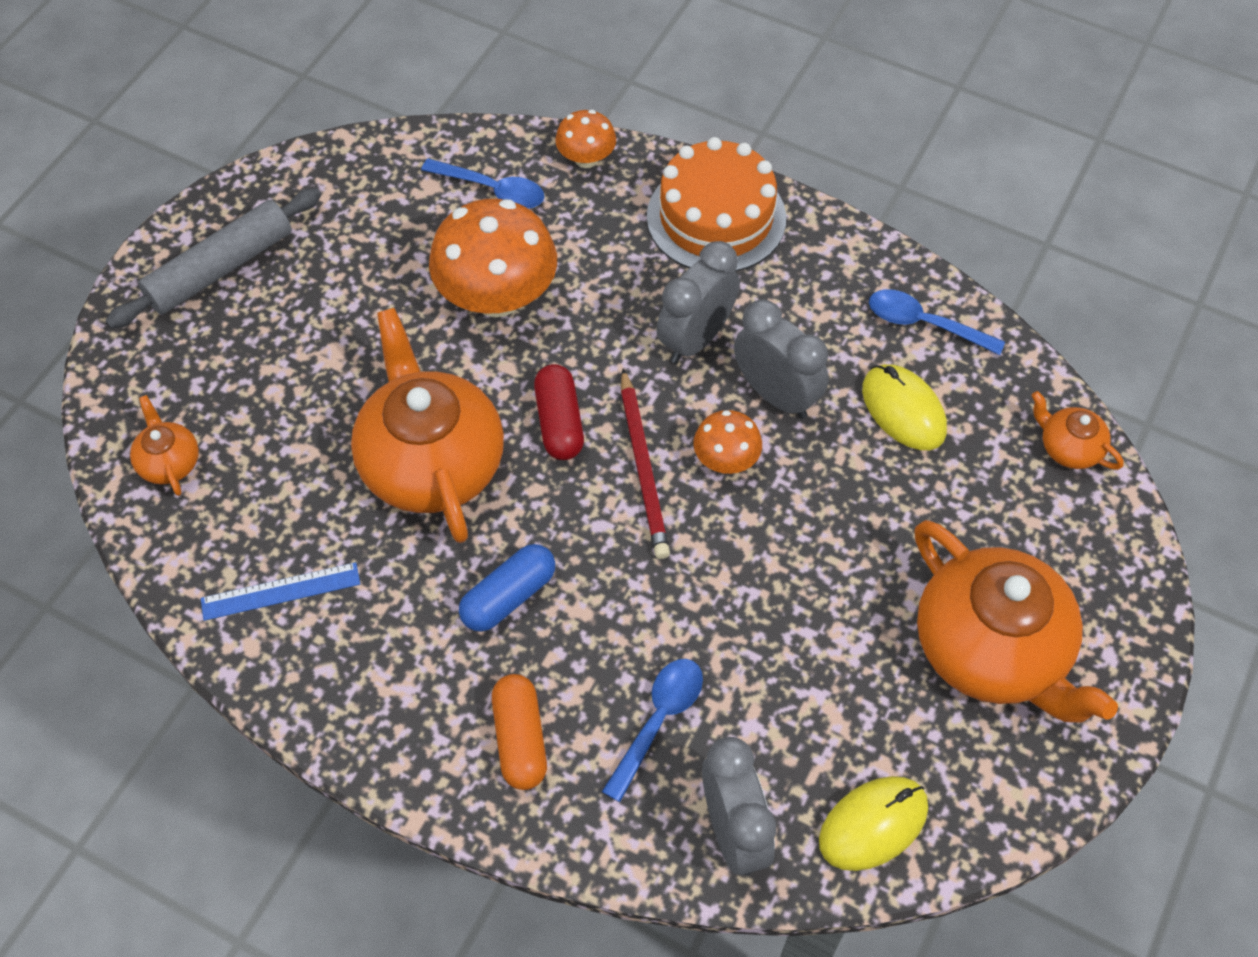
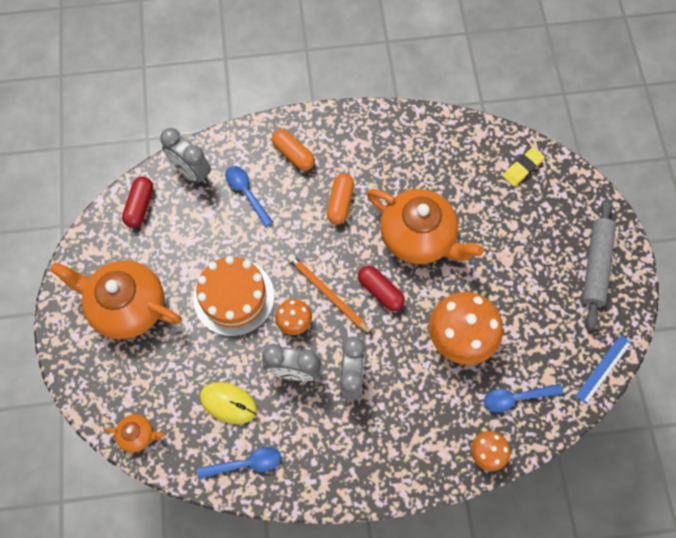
camera: 145 degrees right, 10 degrees up
(169, 462) = (522, 168): orange teapot -> yellow eraser
(281, 592) = (429, 149): blue ruler -> blue ruler (603, 369)
(509, 596) = (340, 203): blue capsule -> orange capsule
(643, 467) = (327, 294): red pencil -> orange pencil
(658, 720) = (246, 193): blue spoon -> blue spoon turned 150 degrees clockwise
(716, 217) = (393, 460): orange cake -> orange cake (233, 297)
(873, 824) = (140, 206): yellow mouse -> red capsule

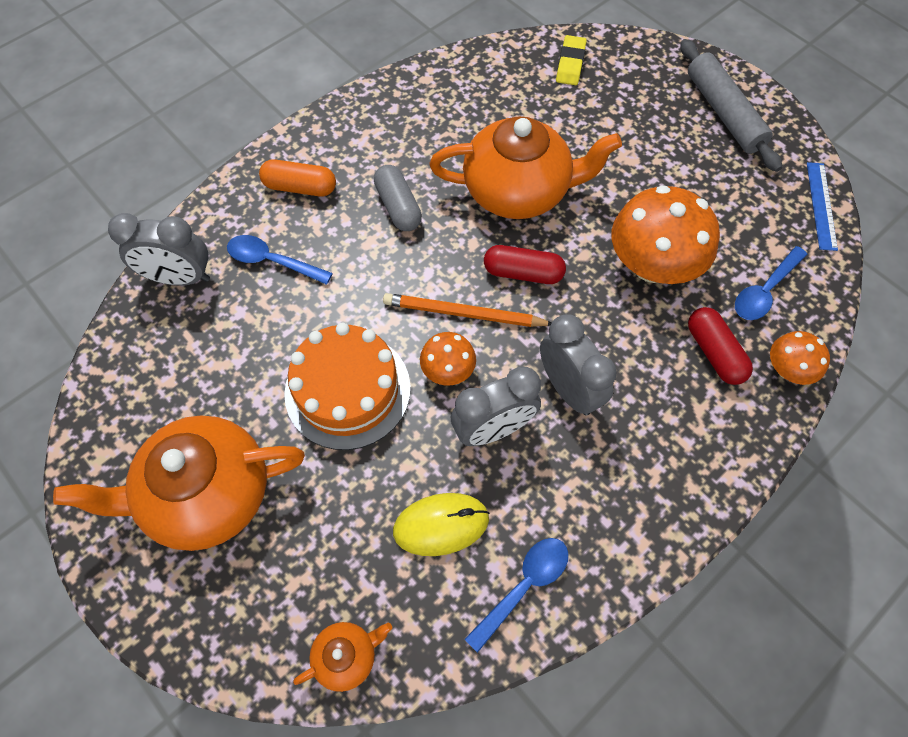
camera: 35 degrees left, 5 degrees down
(140, 206) = (136, 358): red capsule -> red capsule (714, 352)
(340, 203) = (398, 207): orange capsule -> grey capsule

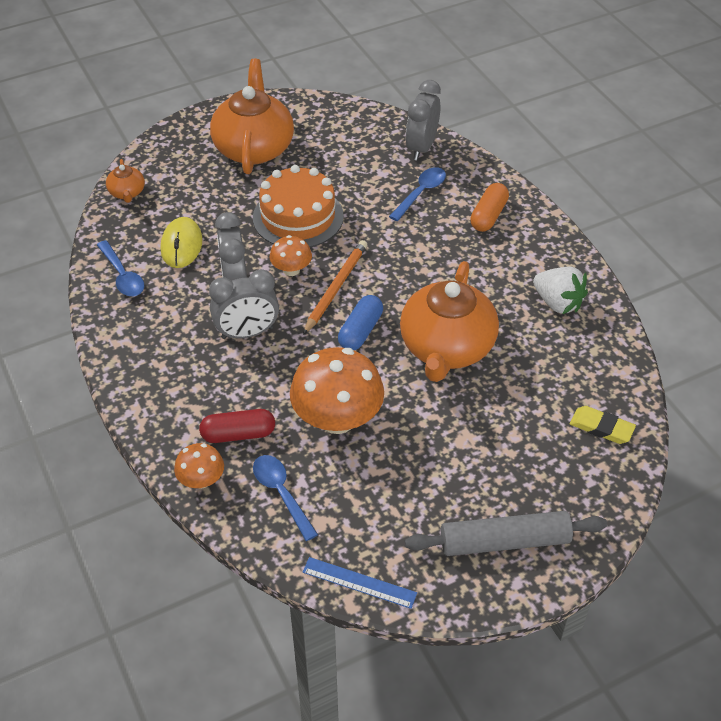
camera: 105 degrees right, 15 degrees down
(398, 207) = (452, 268): grey capsule -> none
(423, 111) = (557, 303): none -> white strawberry
(523, 273) = (360, 331): red capsule -> blue capsule

